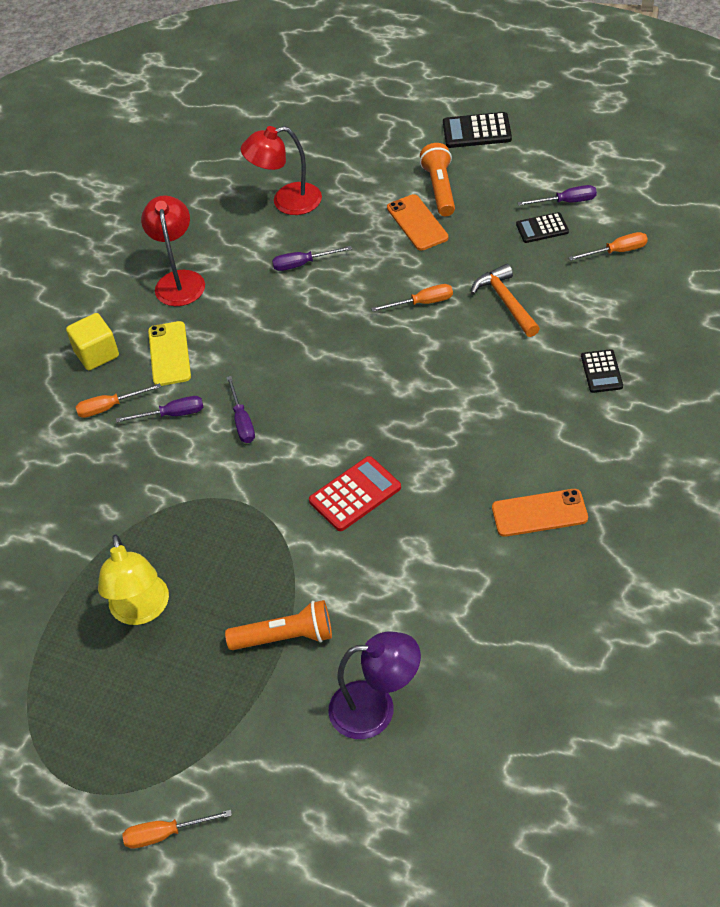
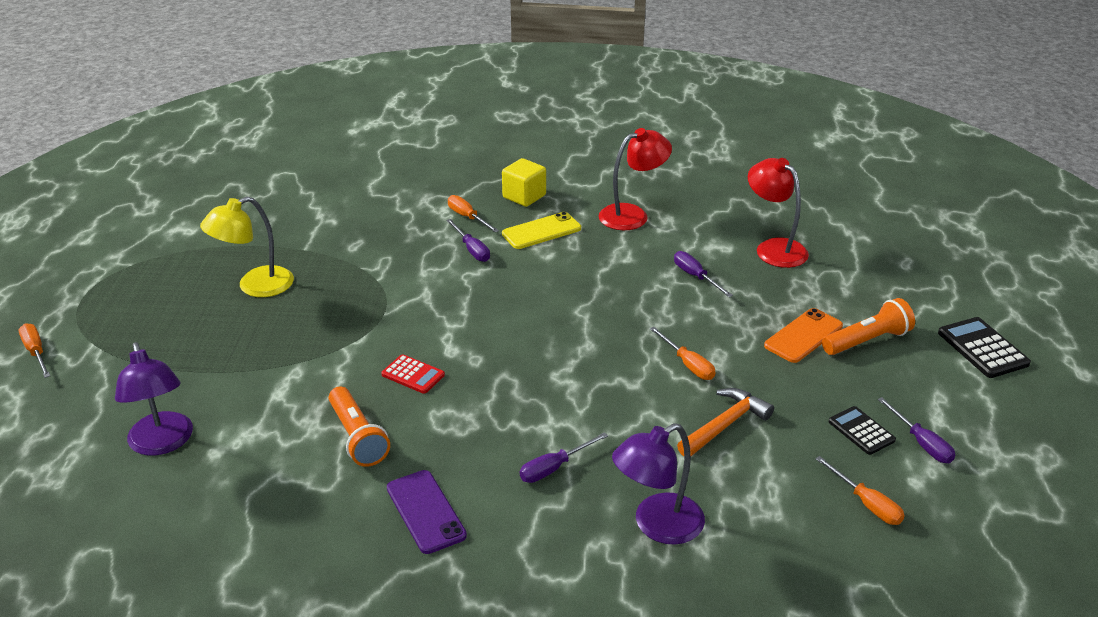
camera: 65 degrees right, 15 degrees down
(242, 421) = (478, 288): purple screwdriver -> purple screwdriver (554, 468)
(285, 637) = (237, 370): orange flashlight -> orange flashlight (357, 437)
(355, 494) = (413, 375): red calculator -> red calculator, size x0.67
(539, 513) = (425, 511): orange phone -> purple phone
(601, 371) = (657, 525): black calculator -> purple lamp

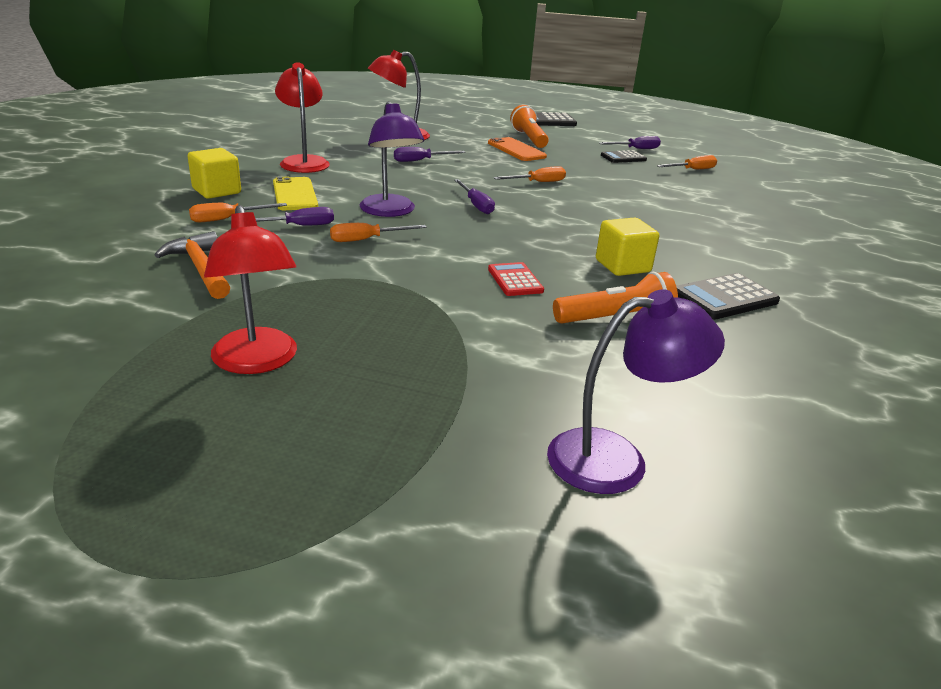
camera: 80 degrees left, 5 degrees down
(36, 352) = (294, 640): orange screwdriver -> orange screwdriver (367, 240)
(255, 286) = (257, 362): yellow lamp -> red lamp
(413, 375) = (515, 280): red calculator -> red calculator turned 60 degrees counterclockwise
(425, 511) = (724, 298): purple phone -> black calculator
(473, 439) = (622, 266): none -> yellow cube
(554, 468) = (662, 242): purple screwdriver -> purple screwdriver (476, 205)
(657, 525) = (723, 221): purple lamp -> purple lamp (390, 211)
(725, 425) = (613, 186): orange hammer -> orange hammer (201, 269)

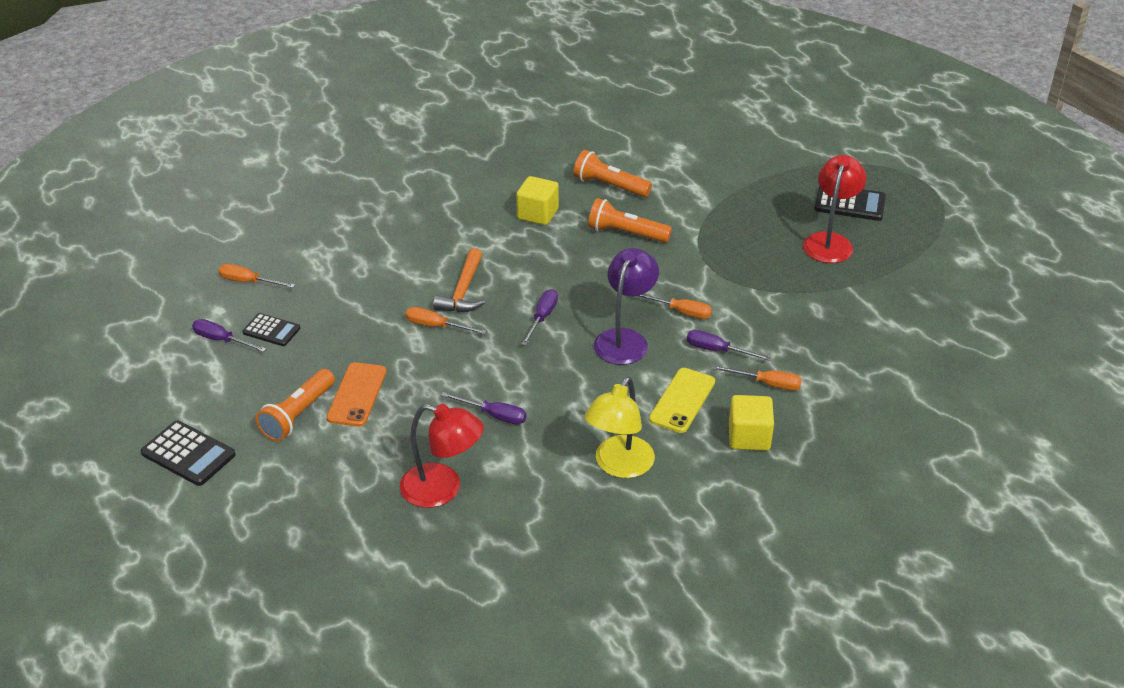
camera: 135 degrees left, 10 degrees up
(201, 269) = (820, 328): orange hammer -> orange hammer (463, 291)
(304, 161) = (619, 466): red lamp -> yellow lamp
(515, 280) = (626, 233): red calculator -> orange flashlight
(616, 459) = (715, 138): purple lamp -> none
(724, 298) = (521, 170): black calculator -> black calculator (850, 203)

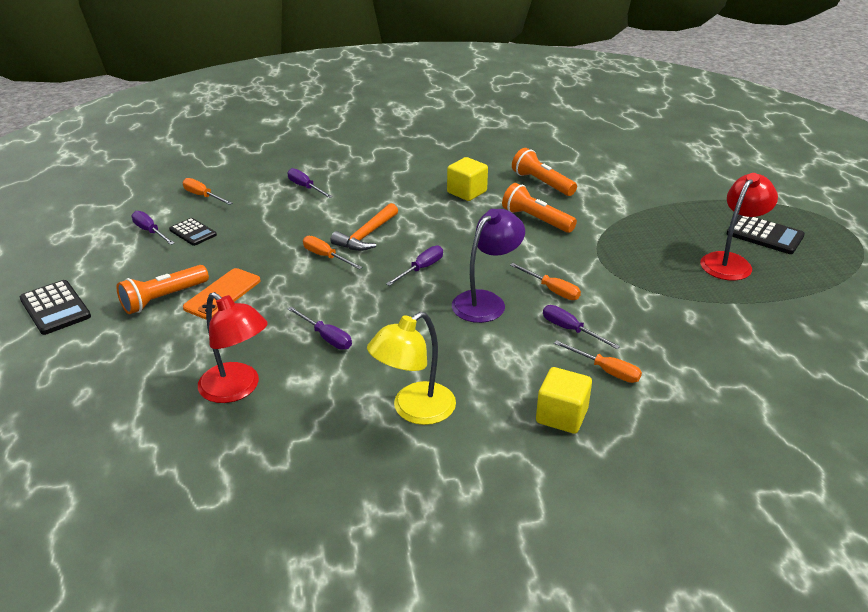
camera: 20 degrees right, 5 degrees down
(358, 245) = (305, 187): none -> purple screwdriver
(682, 400) = (511, 366): yellow phone -> none

